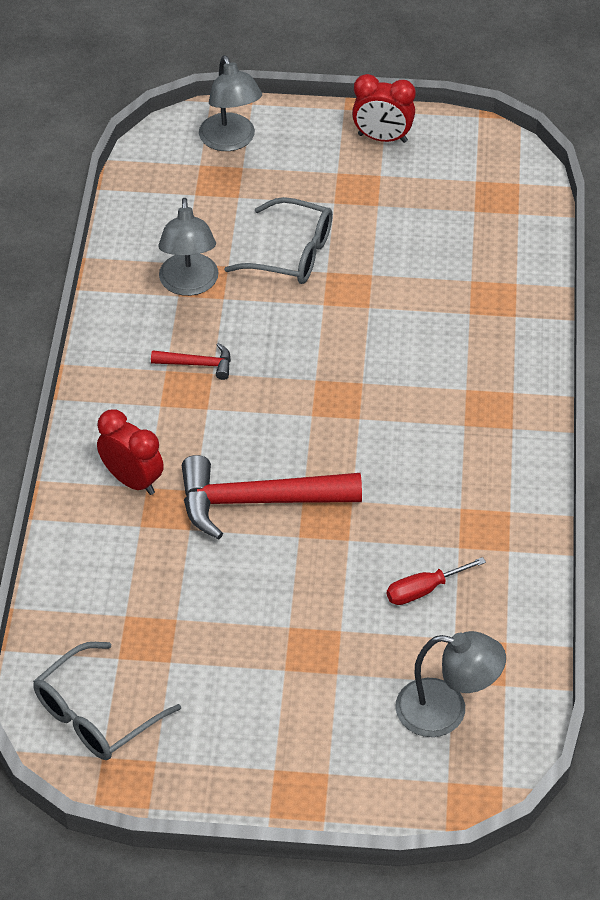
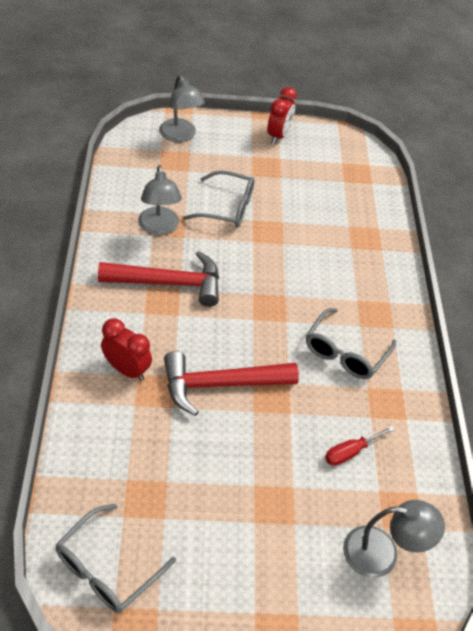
camera: 10 degrees left, 0 degrees up
(198, 364) = (169, 283): red hammer -> red hammer, size x2.12
(382, 138) = (278, 136): red clock -> red clock turned 75 degrees counterclockwise
(436, 462) = (345, 353): none -> grey glasses

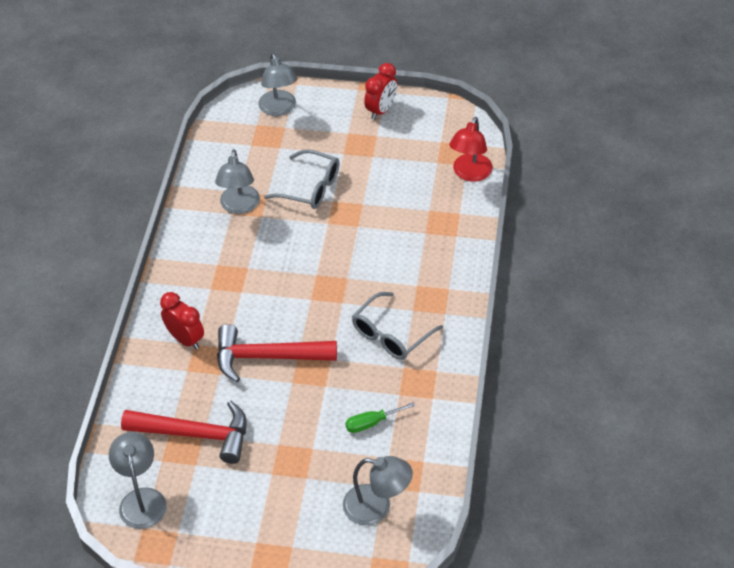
camera: 15 degrees right, 0 degrees up
(107, 568) = (141, 499): grey glasses -> grey lamp
(169, 283) = (239, 261): red hammer -> red hammer (196, 434)
(350, 452) = (371, 423): red screwdriver -> green screwdriver
(377, 191) = (470, 174): none -> red lamp

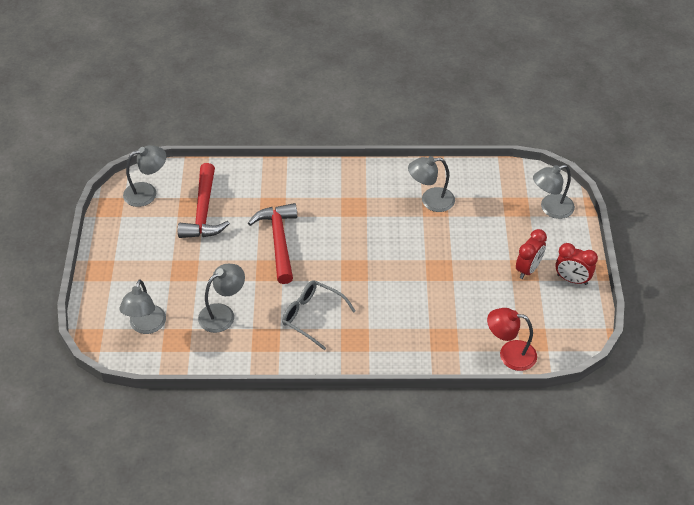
camera: 80 degrees right, 0 degrees up
(185, 339) = (289, 191): red clock -> red clock (528, 269)
(310, 188) = (463, 243): grey glasses -> none
(371, 423) = (223, 314): green screwdriver -> grey lamp

